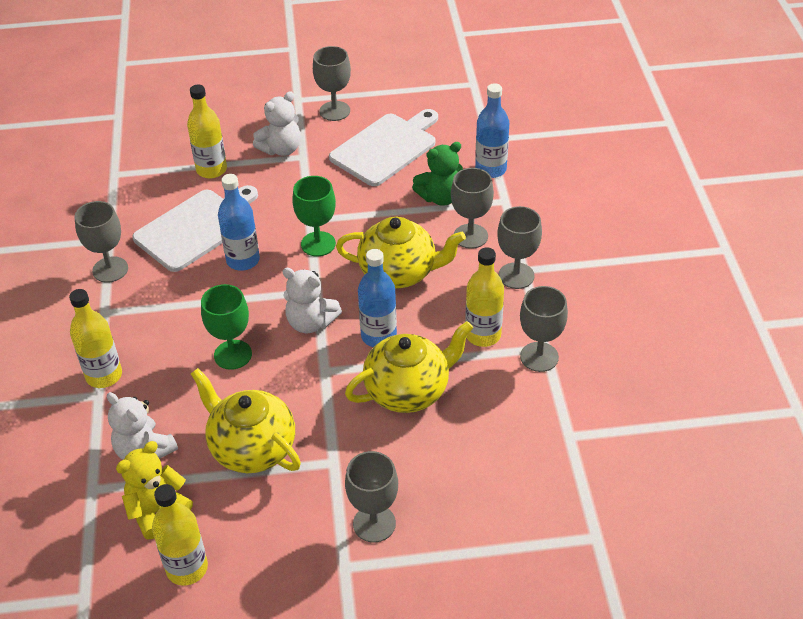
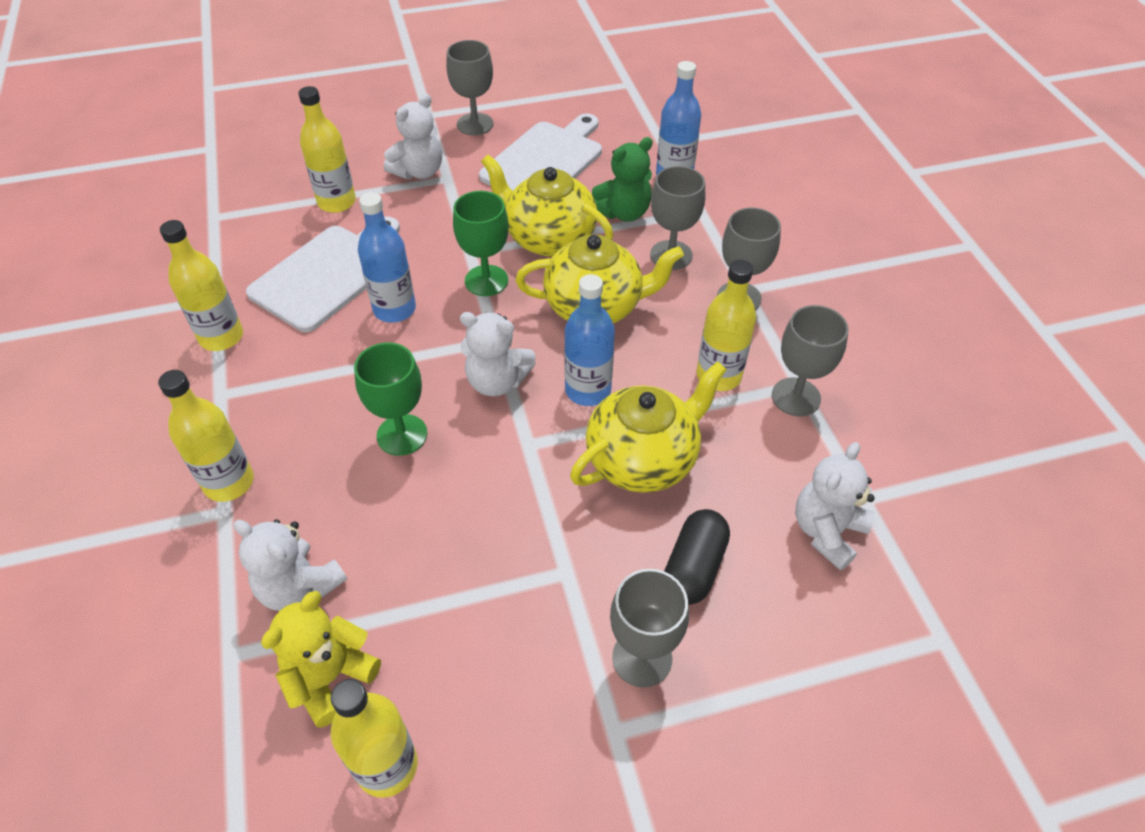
camera: 10 degrees left, 5 degrees up
(110, 269) = (221, 337): grey goblet -> yellow bottle
(252, 448) = (450, 565): yellow teapot -> yellow teapot (549, 238)
(427, 469) = (694, 567): none -> black capsule
(533, 456) = (827, 531): none -> white teddy bear

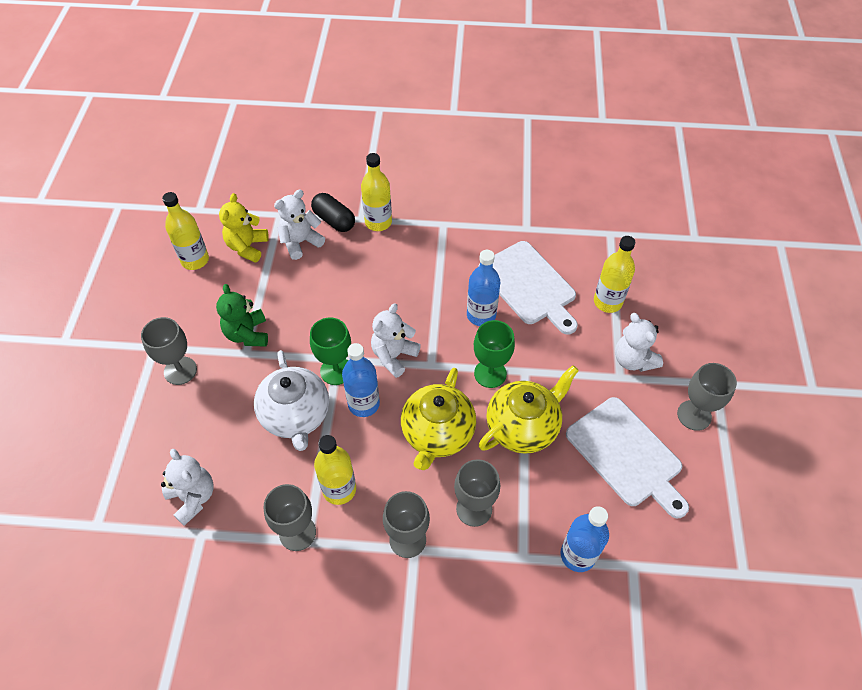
camera: 110 degrees right, 5 degrees up
(221, 337) = (490, 228): yellow bottle -> none
(330, 677) = (247, 247): yellow teddy bear -> yellow teddy bear turned 135 degrees counterclockwise
(402, 435) = (374, 299): green goblet -> green goblet (336, 371)
(623, 212) = (538, 492): green teddy bear -> green teddy bear (247, 334)
(643, 459) = (296, 416): yellow teapot -> white teapot
(694, 567) = (213, 414): black capsule -> black capsule (334, 220)

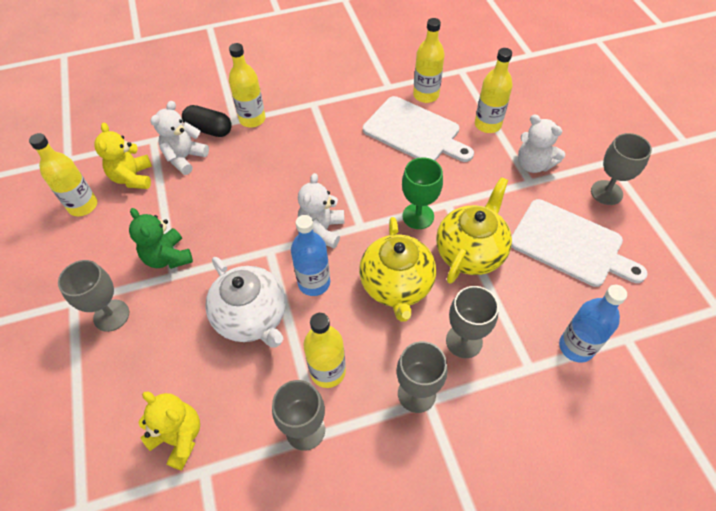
camera: 20 degrees left, 0 degrees up
(193, 497) = (179, 437): white teddy bear -> yellow teddy bear
(336, 371) = (273, 262): green goblet -> none
(481, 315) = (385, 169): blue bottle -> none
(560, 250) = (426, 95): none -> yellow bottle

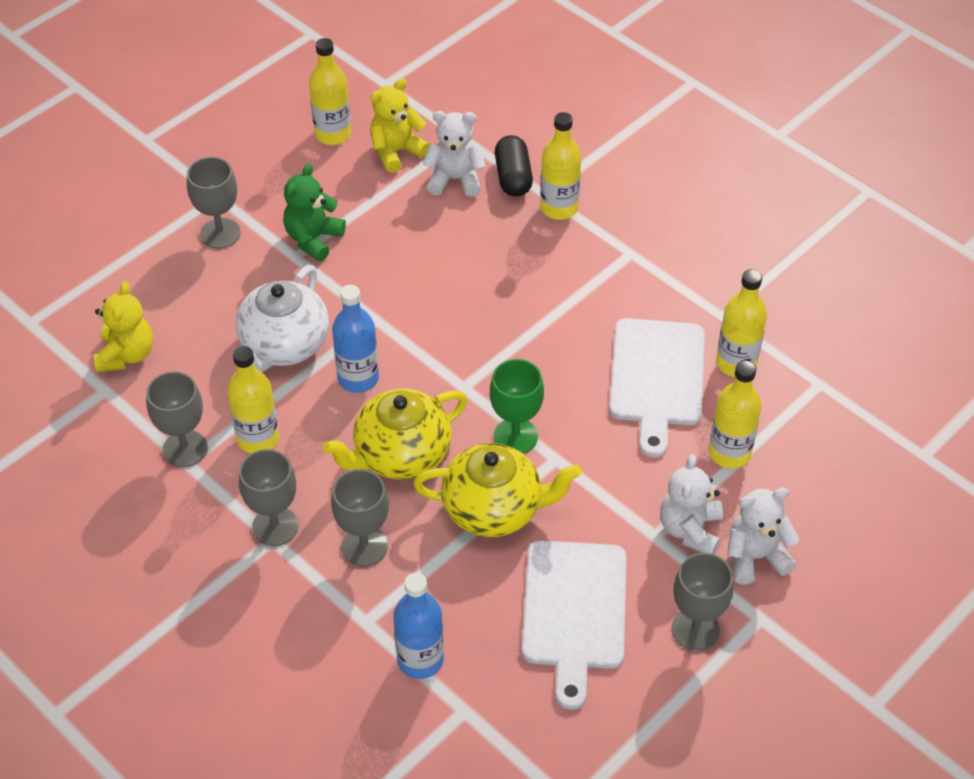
camera: 60 degrees right, 5 degrees down
(322, 230) = (434, 353): white teddy bear -> white teddy bear (755, 557)

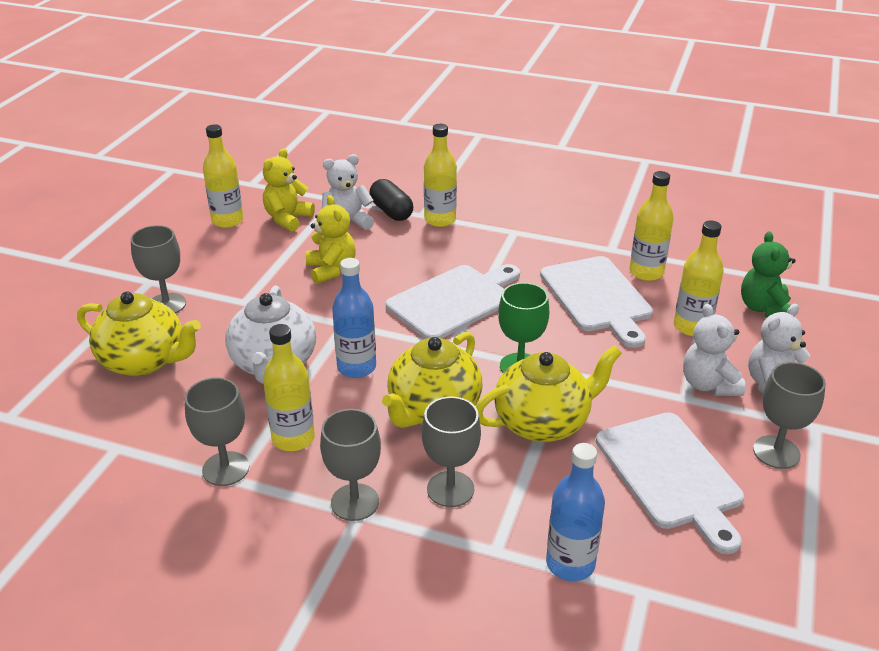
camera: 25 degrees left, 15 degrees down
(126, 355) = (124, 413): yellow teddy bear -> yellow teddy bear (331, 270)
(169, 299) = (144, 361): none -> yellow teapot
(313, 239) = (253, 287): green teddy bear -> green teddy bear (764, 308)
(503, 329) = (454, 301): none -> white cutting board

